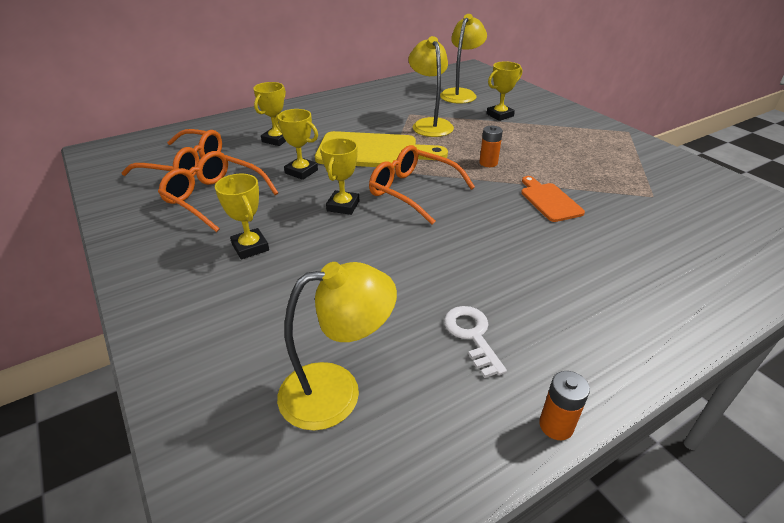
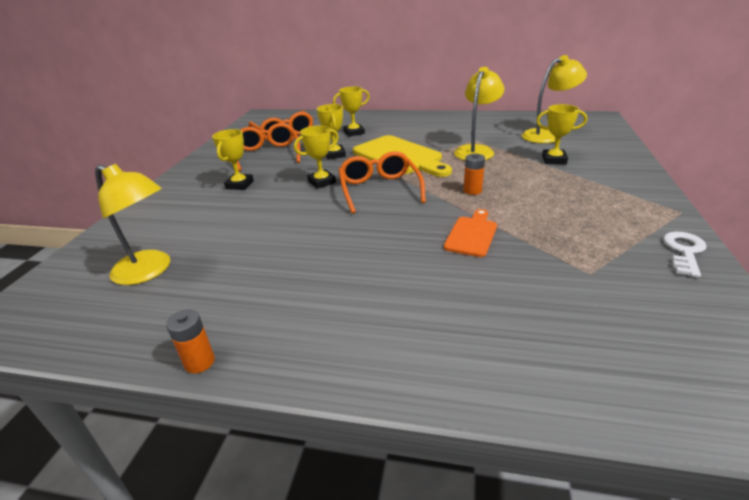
camera: 45 degrees right, 5 degrees down
(472, 335) = (253, 286): white key -> white key (684, 251)

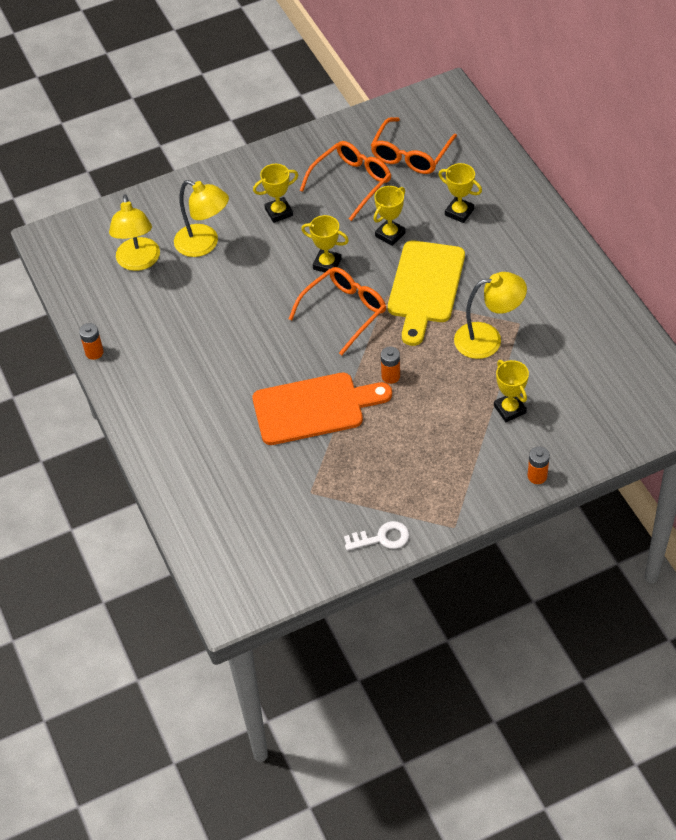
camera: 55 degrees right, 20 degrees up
(472, 234) = (314, 408): orange cutting board -> orange cutting board, size x1.85
(547, 135) = (582, 381): yellow lamp -> yellow lamp (204, 244)
(634, 167) = (537, 476): none -> orange battery

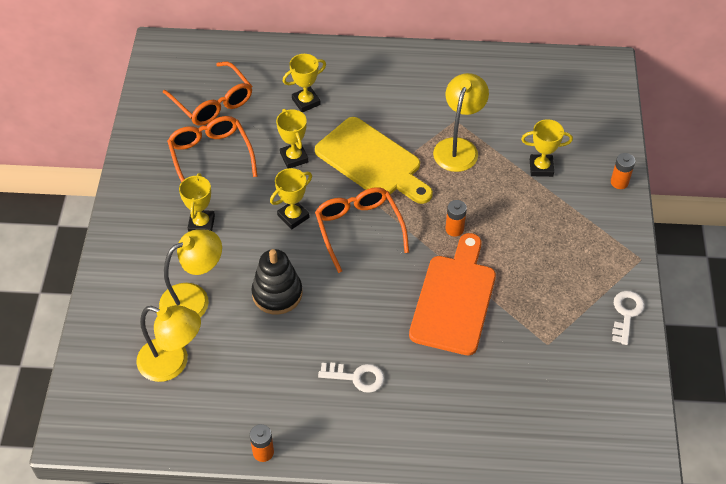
camera: 65 degrees left, 0 degrees up
(195, 378) = (356, 377): none -> white key
(242, 291) = (277, 293): none -> black stacking toy

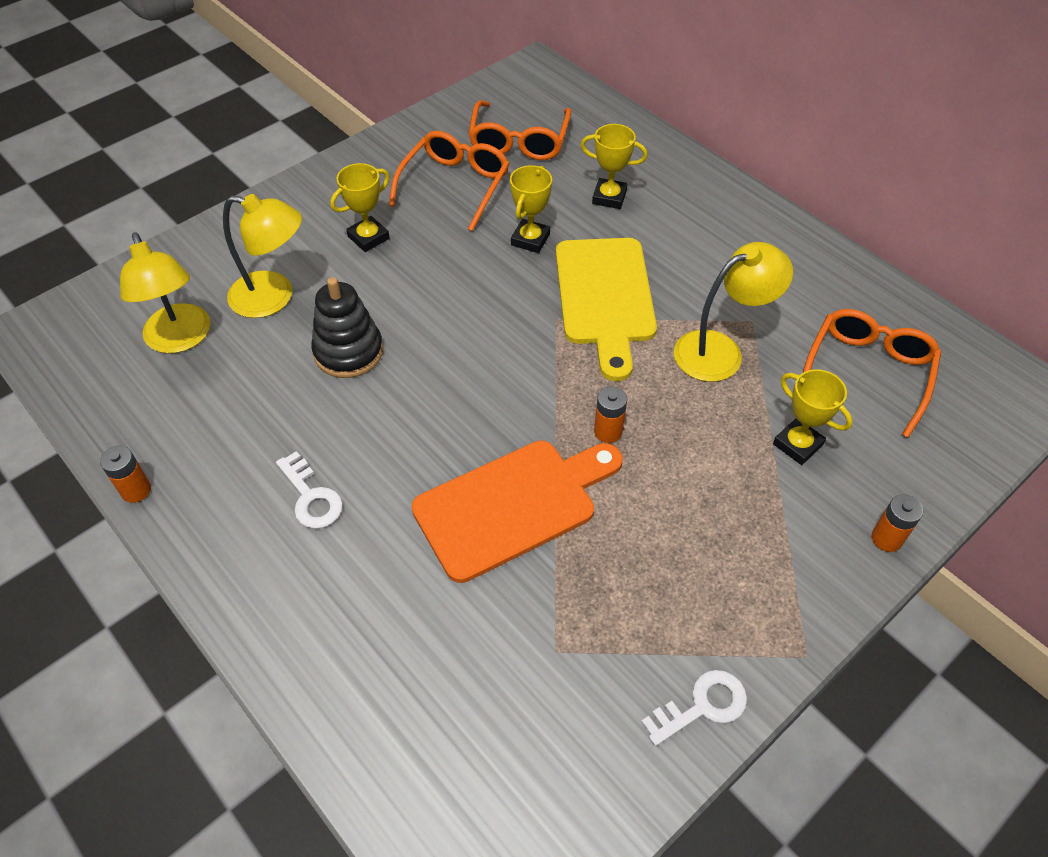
camera: 45 degrees right, 0 degrees up
(293, 216) = (458, 292): yellow trophy -> none
(359, 229) = (506, 352): orange glasses -> orange glasses (867, 372)

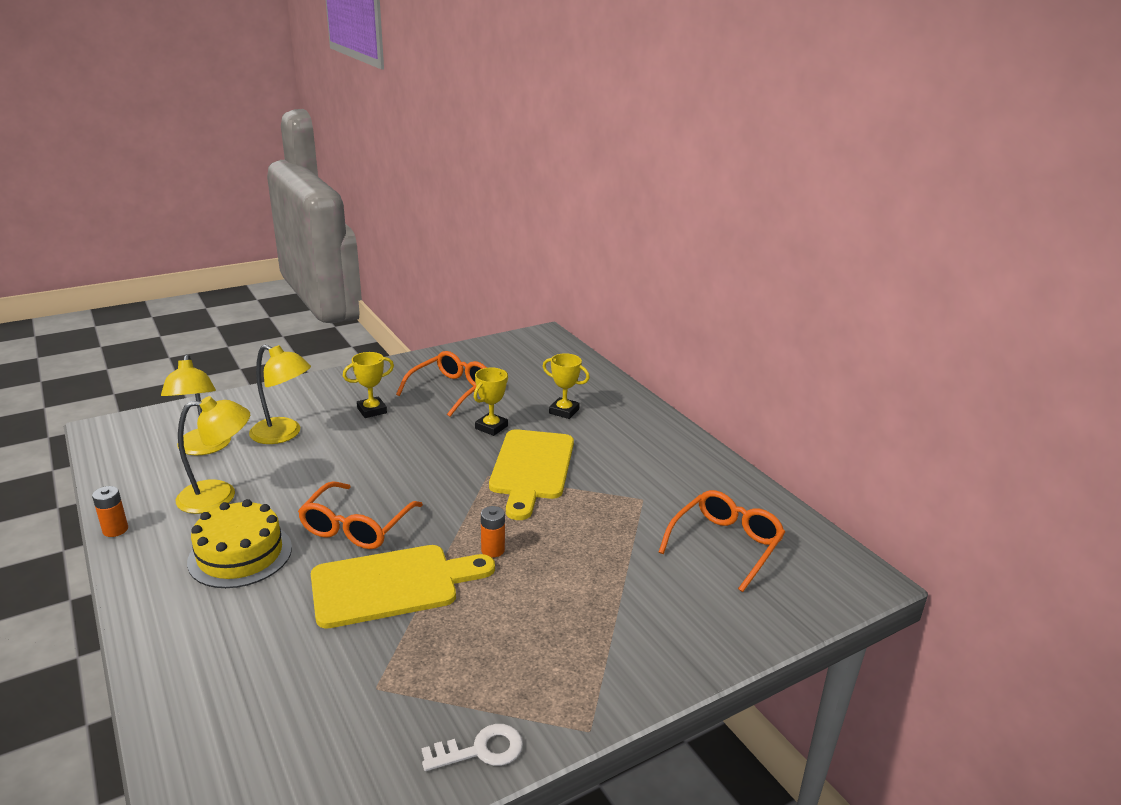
camera: 10 degrees right, 25 degrees down
(311, 497) = (240, 554): white key -> yellow cake
(348, 352) = (319, 472): black stacking toy -> none
(512, 505) = (392, 585): orange cutting board -> yellow cutting board
(519, 141) = (511, 372): orange glasses -> orange glasses (356, 526)
(720, 351) = (608, 513): yellow lamp -> yellow lamp (219, 496)
(797, 444) = (646, 582): yellow trophy -> none
(886, 538) = (697, 659): orange battery -> none

